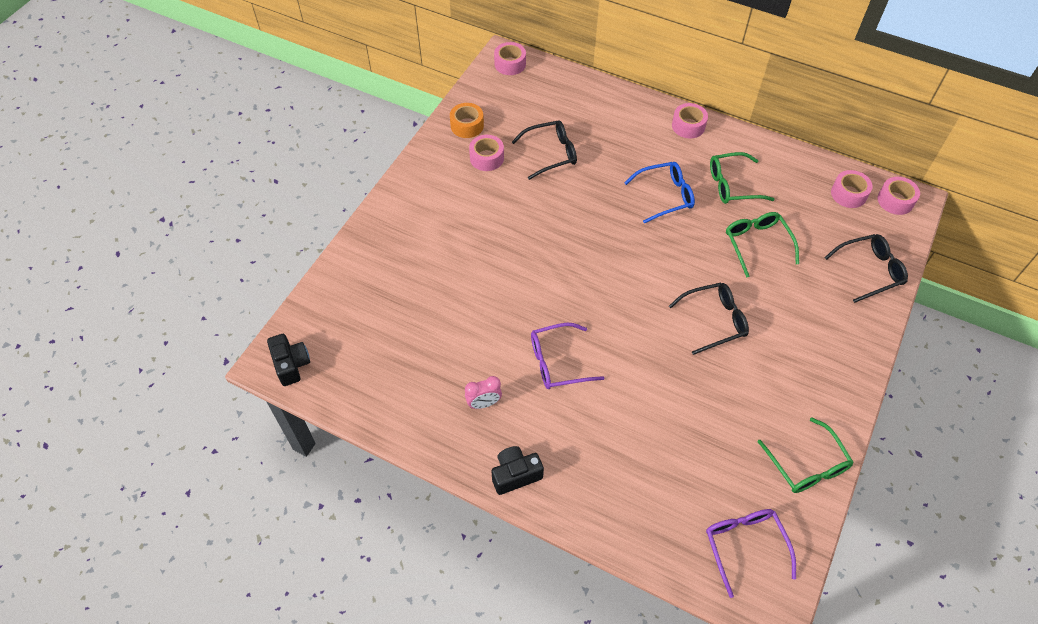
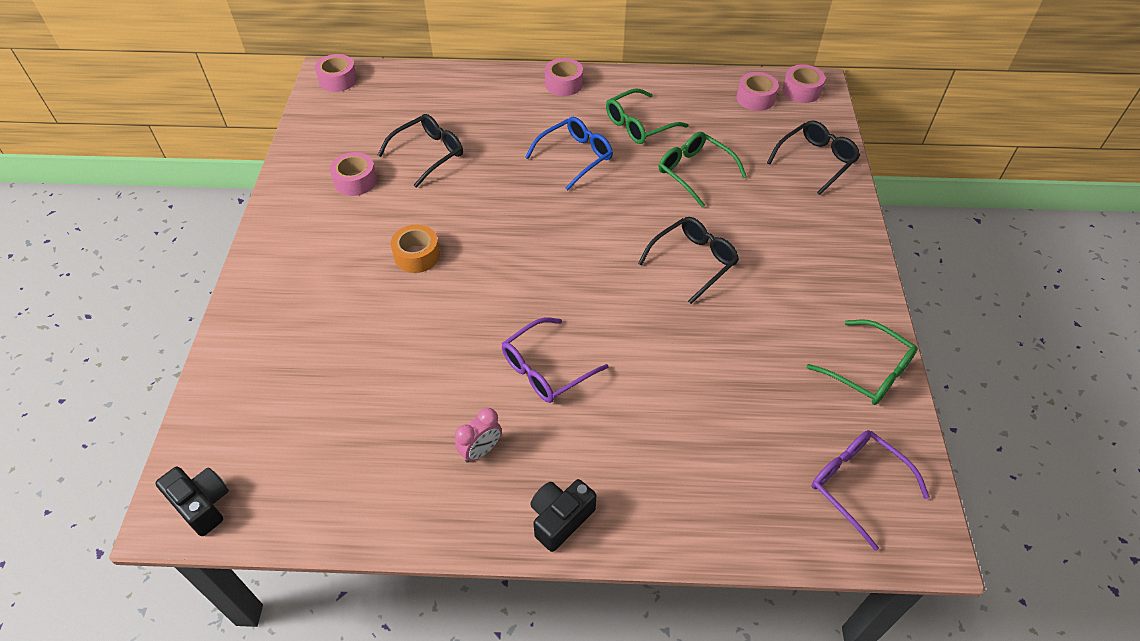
camera: 25 degrees left, 5 degrees down
(467, 125) = (316, 155): orange tape -> orange tape (417, 255)

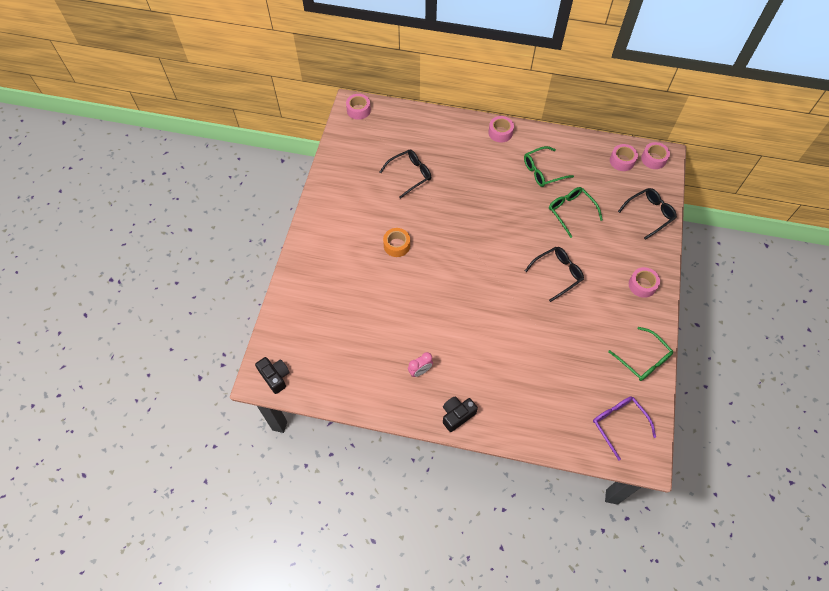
camera: 10 degrees right, 10 degrees up
(355, 181) = (365, 188): pink tape -> pink tape (642, 285)
(546, 369) = (461, 329): purple glasses -> none
(575, 157) = (499, 190): blue glasses -> none

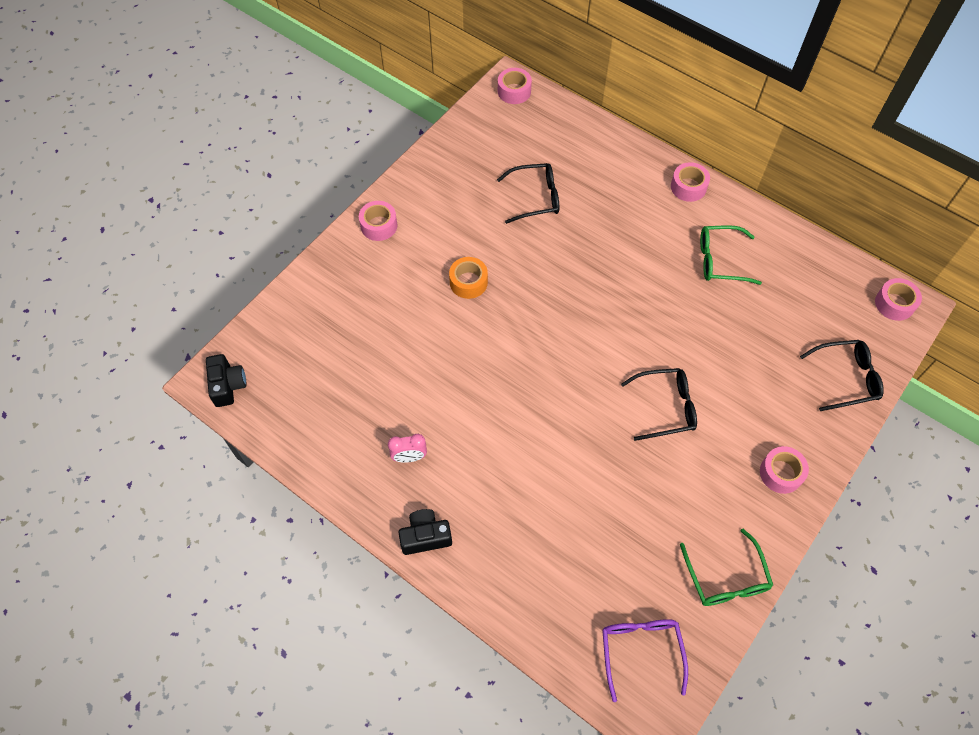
camera: 25 degrees right, 0 degrees up
(571, 211) = (731, 330): green glasses -> none
(622, 161) = (844, 289): pink tape -> pink tape (379, 225)

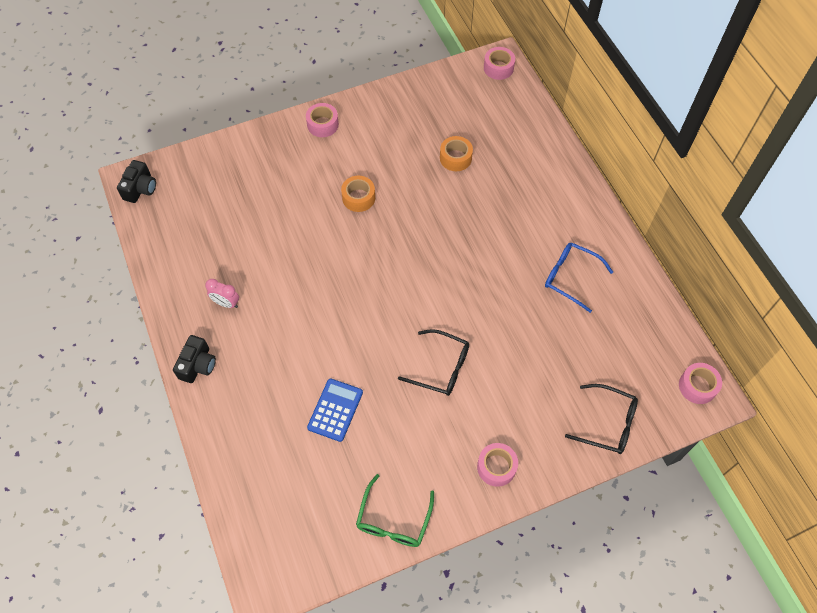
camera: 30 degrees right, 0 degrees up
(425, 536) = (198, 365): black camera -> black camera turned 90 degrees clockwise
(535, 198) = (455, 158): black glasses -> orange tape
(596, 504) = (335, 410): none -> blue calculator
(641, 651) = (290, 534): purple glasses -> none
(688, 187) = (587, 207): pink tape -> none
(720, 260) = (571, 277): green glasses -> blue glasses

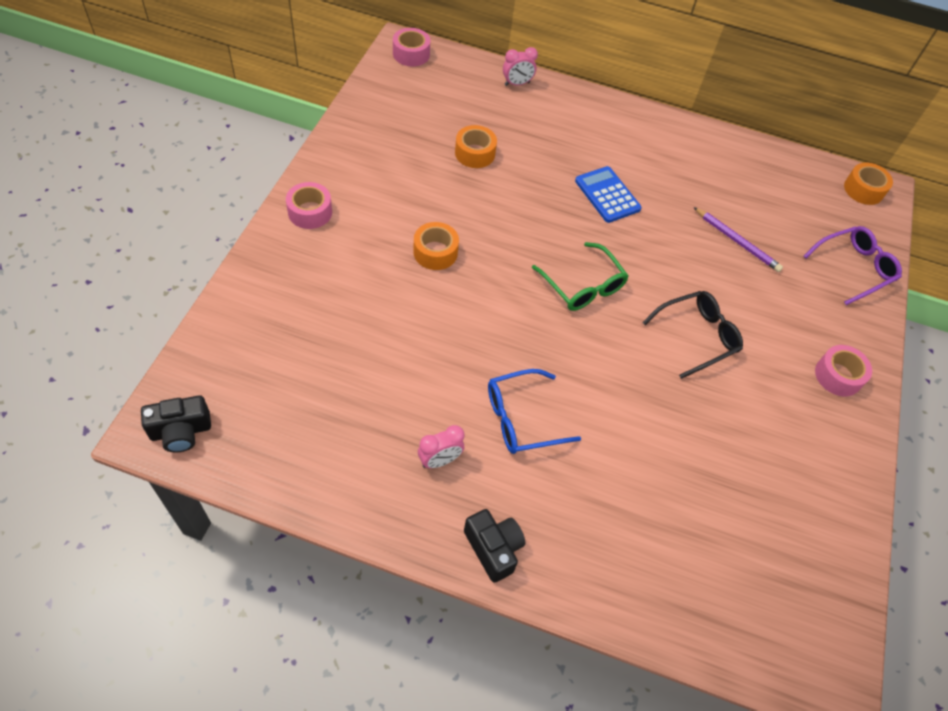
camera: 55 degrees left, 5 degrees down
(140, 188) = (181, 431): black camera -> black camera turned 105 degrees clockwise
(335, 410) = (669, 457): blue calculator -> blue calculator (607, 195)
(393, 520) = (835, 500): green glasses -> green glasses (583, 286)
(542, 133) = (517, 84): none -> pink clock
(548, 339) = (736, 241): none -> purple pencil
(571, 277) = (687, 180): blue glasses -> blue glasses (522, 418)
(607, 423) = (854, 268): black glasses -> purple glasses
(697, 386) = (863, 190): pink tape -> orange tape

